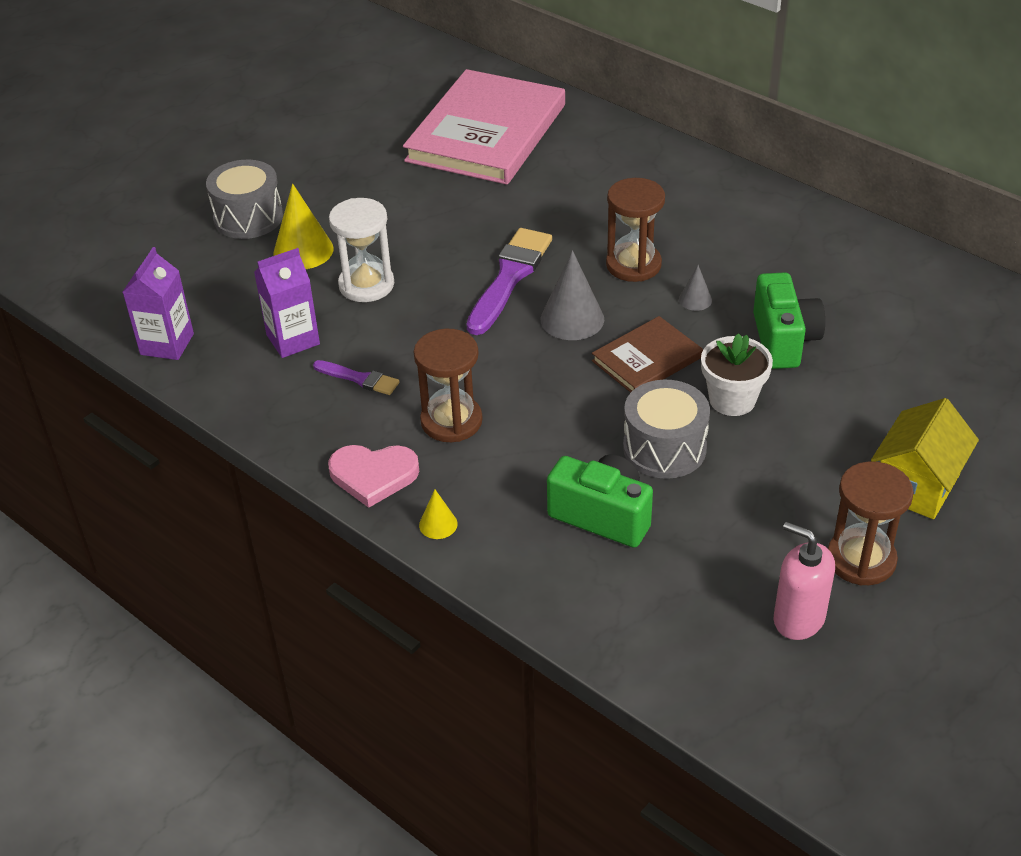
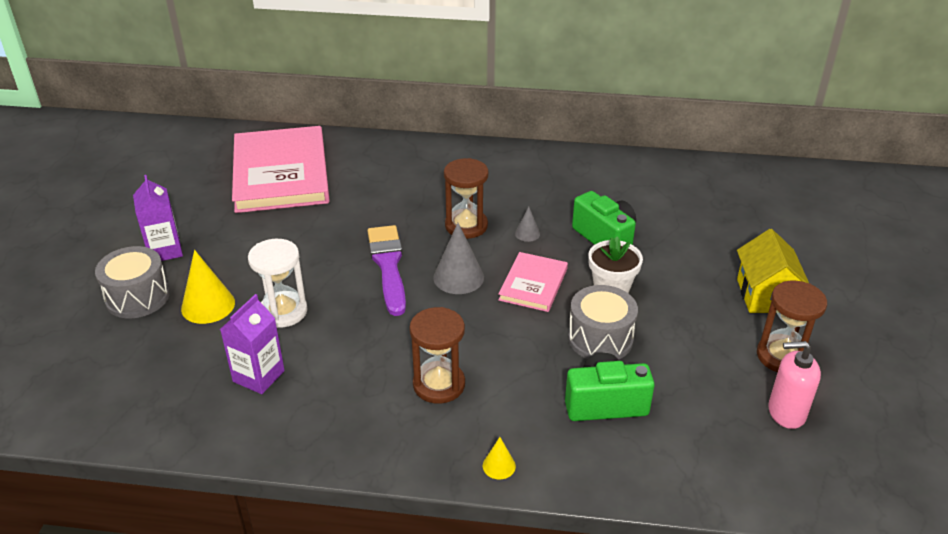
camera: 35 degrees left, 5 degrees down
(167, 344) = (148, 425): purple carton -> purple carton (165, 250)
(359, 379) = (339, 383): purple brush -> none
(373, 475) = (417, 452): pink heart -> none
(647, 359) = (533, 284): brown book -> pink book

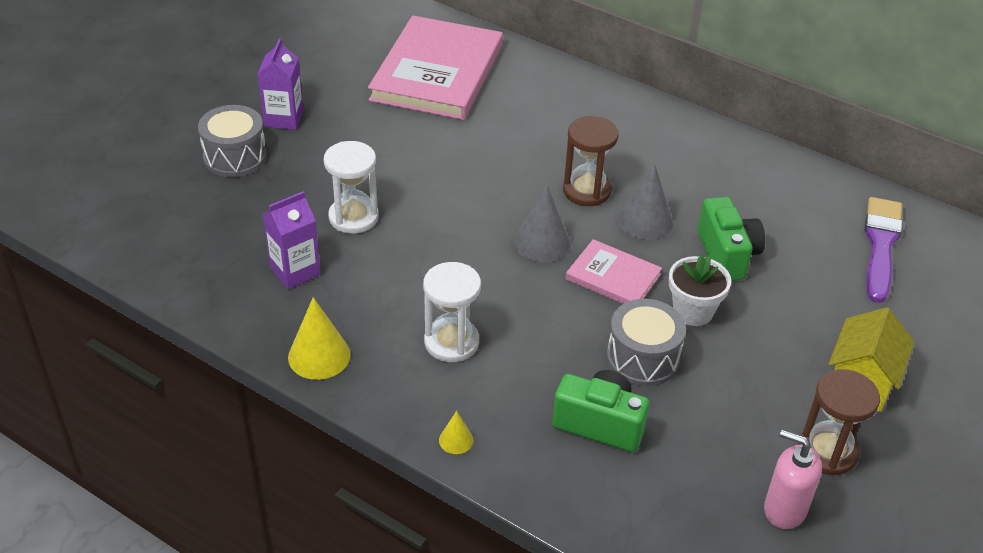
camera: 25 degrees right, 5 degrees up
(208, 305) = (291, 187): yellow cone -> yellow cone (319, 356)
(388, 266) = (480, 206): purple brush -> purple brush (880, 245)
(439, 384) = (451, 342): brown hourglass -> white hourglass
(527, 233) = (645, 221): grey cone -> grey cone, size x1.91
(533, 284) = (613, 277): pink book -> pink book turned 75 degrees clockwise

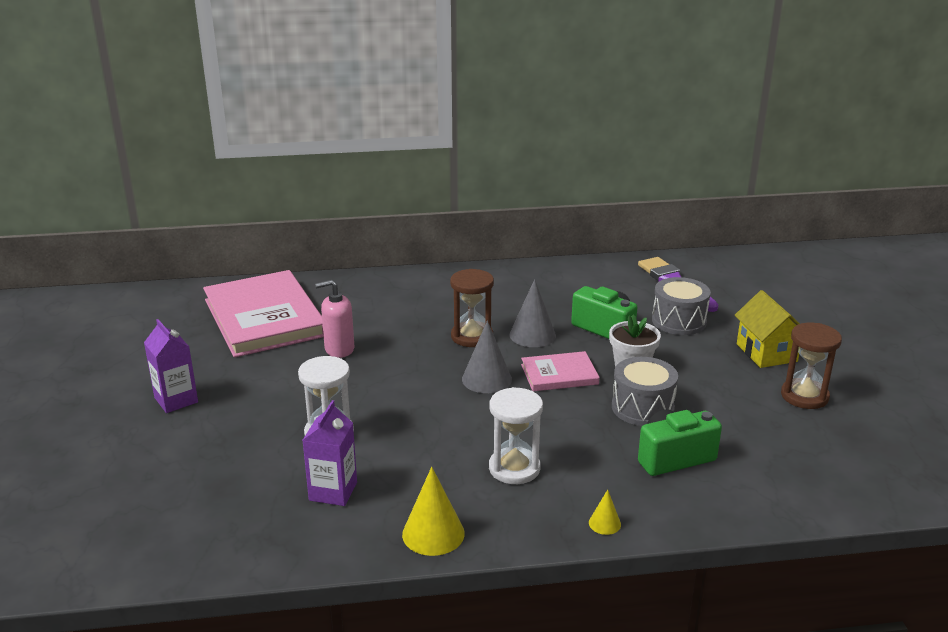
camera: 40 degrees left, 15 degrees down
(235, 157) = (168, 444): grey drum -> grey drum (679, 321)
(784, 509) = (830, 438): pink soap dispenser -> pink soap dispenser (339, 349)

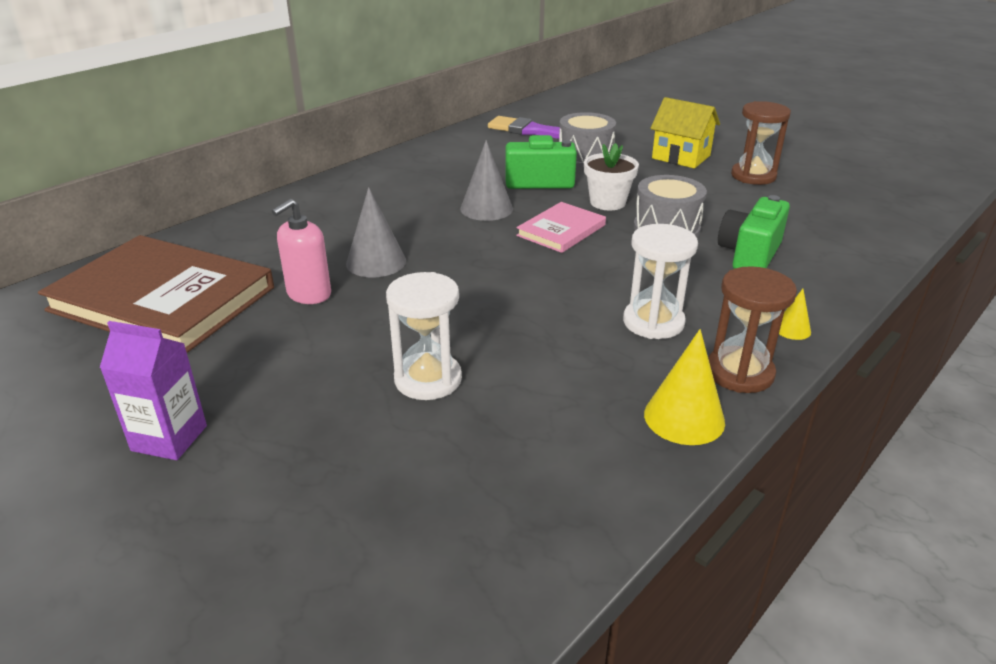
camera: 40 degrees left, 5 degrees up
(264, 318) = (162, 299): pink book -> brown book
(333, 491) = (525, 434): purple carton -> none
(472, 336) = (433, 230): brown hourglass -> brown hourglass (739, 373)
(486, 379) = (505, 259): grey cone -> grey cone (376, 262)

